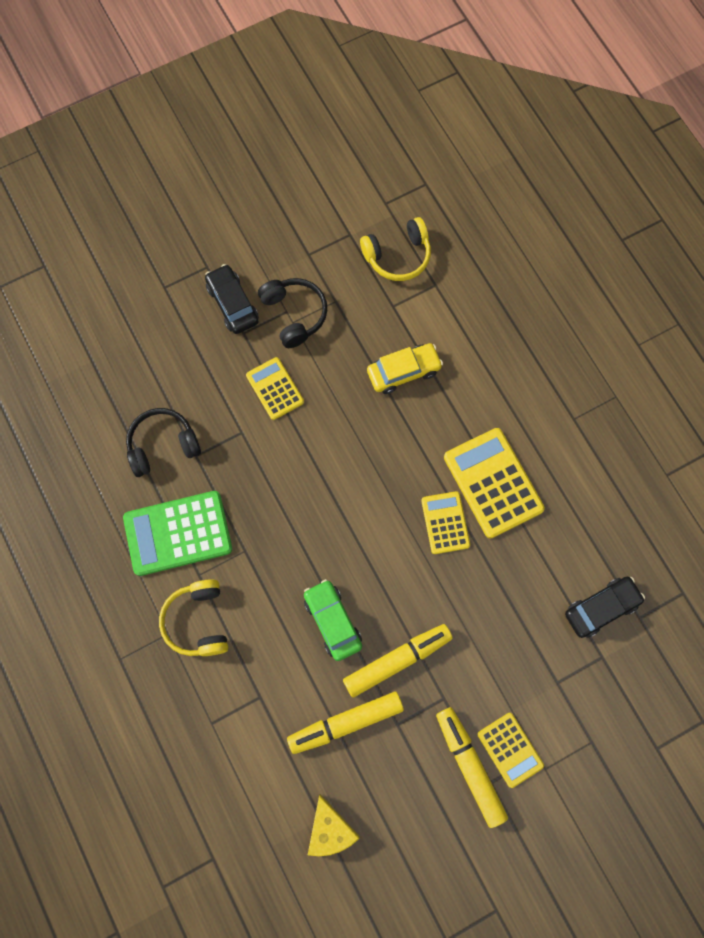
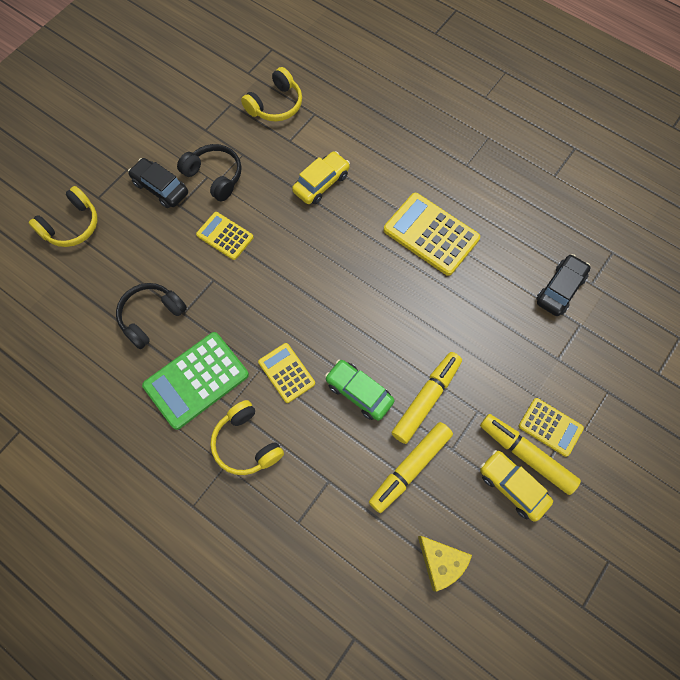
camera: 25 degrees left, 5 degrees down
(125, 308) = (72, 225): none -> yellow headphones
(439, 791) = (512, 486): none -> yellow car
(445, 523) = (409, 278): yellow calculator -> yellow calculator (286, 373)

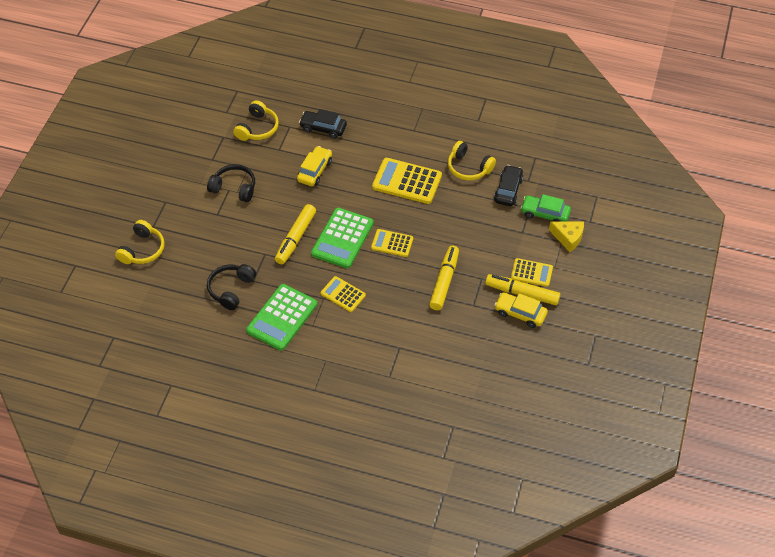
camera: 20 degrees left, 15 degrees down
(160, 188) = (197, 207): black car -> black car (323, 128)
(225, 236) = (260, 224): yellow calculator -> yellow calculator (392, 243)
(246, 443) = (334, 343): yellow headphones -> yellow headphones (468, 168)
(318, 290) = (342, 238): none -> green calculator
(359, 392) = (397, 291): green car -> green car (545, 214)
(410, 468) = (449, 324): yellow marker -> yellow marker (295, 238)
(441, 562) = (491, 369): yellow cheese -> yellow cheese (568, 238)

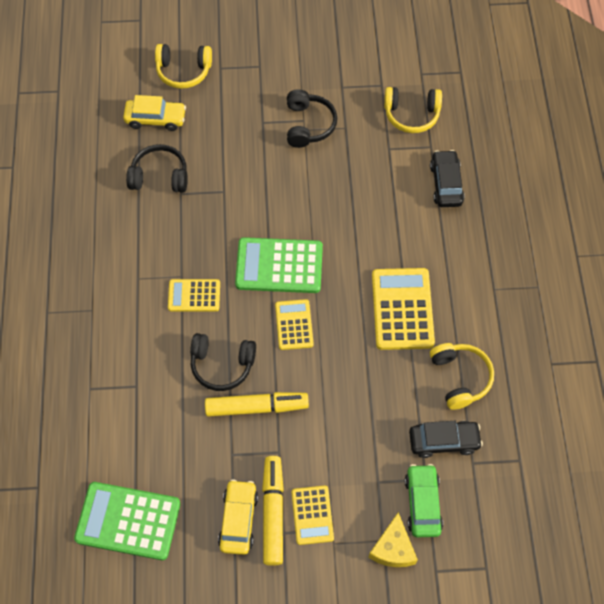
camera: 70 degrees right, 10 degrees up
(282, 317) = (137, 242): green calculator -> green calculator (128, 521)
(295, 238) = (259, 215): yellow marker -> none
(315, 171) = (372, 199): yellow car -> yellow car (155, 119)
(343, 294) = (194, 296): yellow calculator -> yellow calculator turned 105 degrees counterclockwise
(404, 292) = (222, 365): none -> black headphones
(468, 168) = (460, 378): yellow headphones -> yellow headphones turned 150 degrees clockwise

